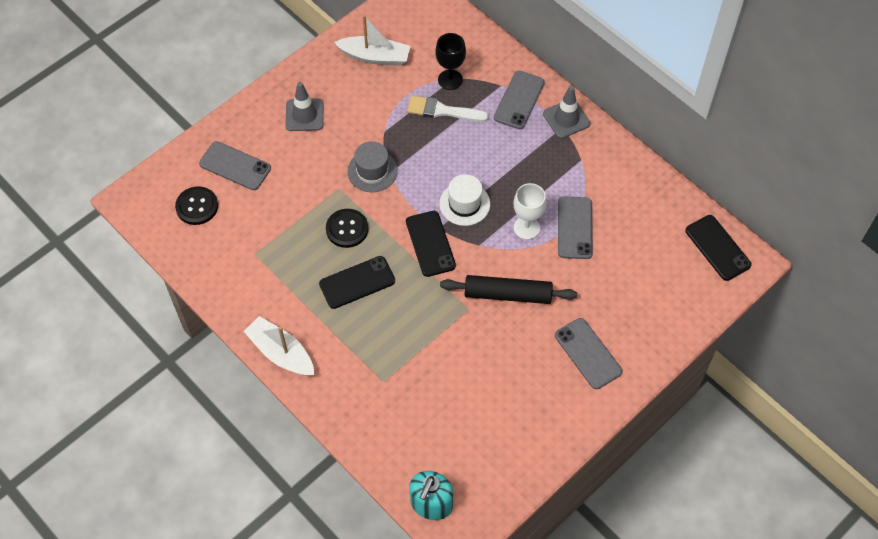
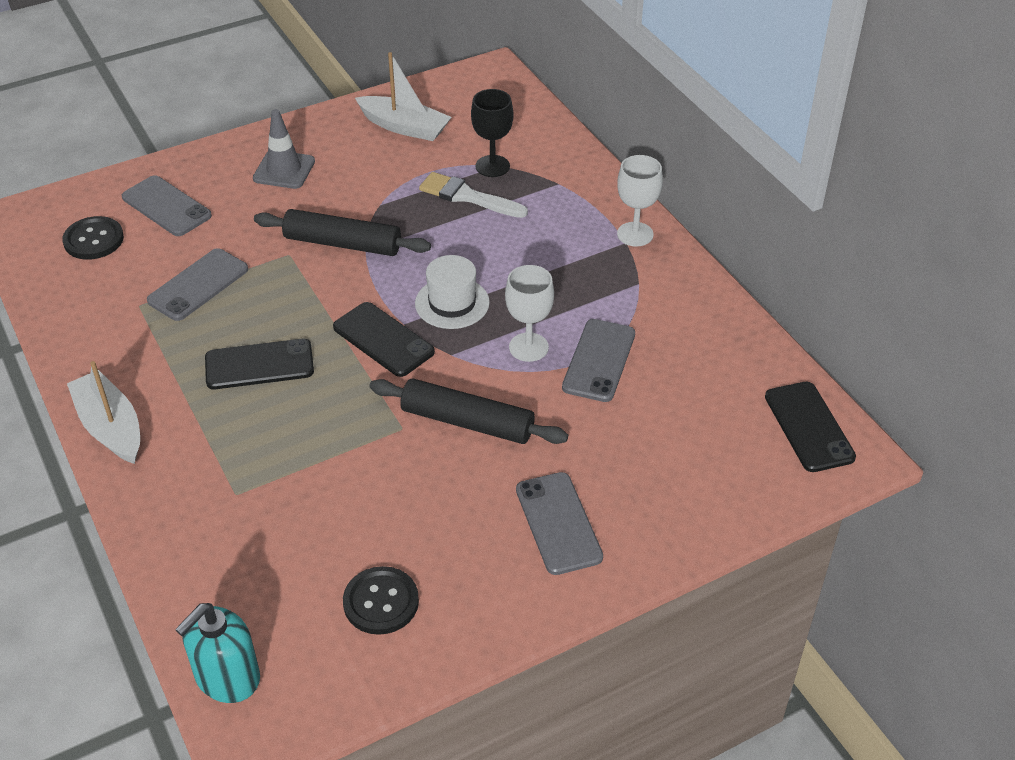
camera: 15 degrees right, 15 degrees down
(347, 229) = (276, 301): black button -> black button (381, 602)
(372, 171) = (342, 244): grey hat -> black rolling pin
(430, 243) = (383, 339): black phone -> black phone turned 45 degrees counterclockwise
(519, 100) = (577, 203): grey phone -> grey phone (198, 285)
(566, 119) = (635, 234): grey traffic cone -> white goblet

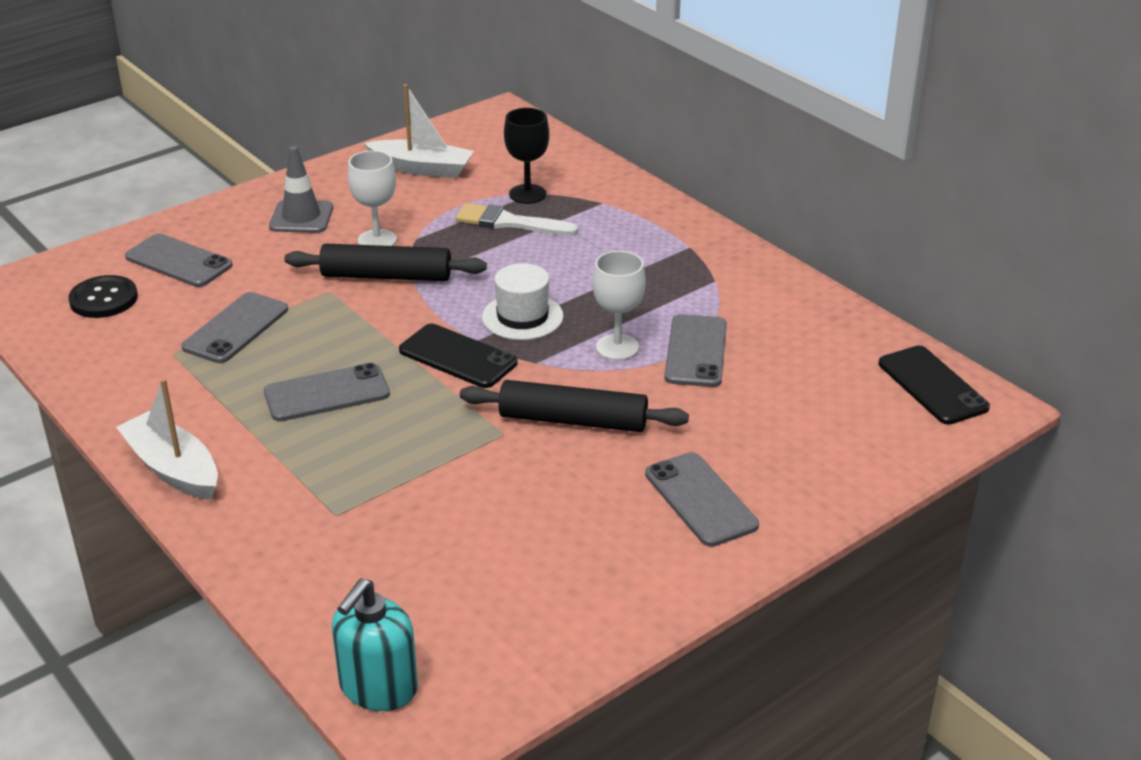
camera: 10 degrees left, 10 degrees down
(259, 365) = (327, 393): black phone -> grey phone
(381, 602) = (530, 594): black button -> none
(635, 234) = (697, 239): white goblet -> white goblet (377, 240)

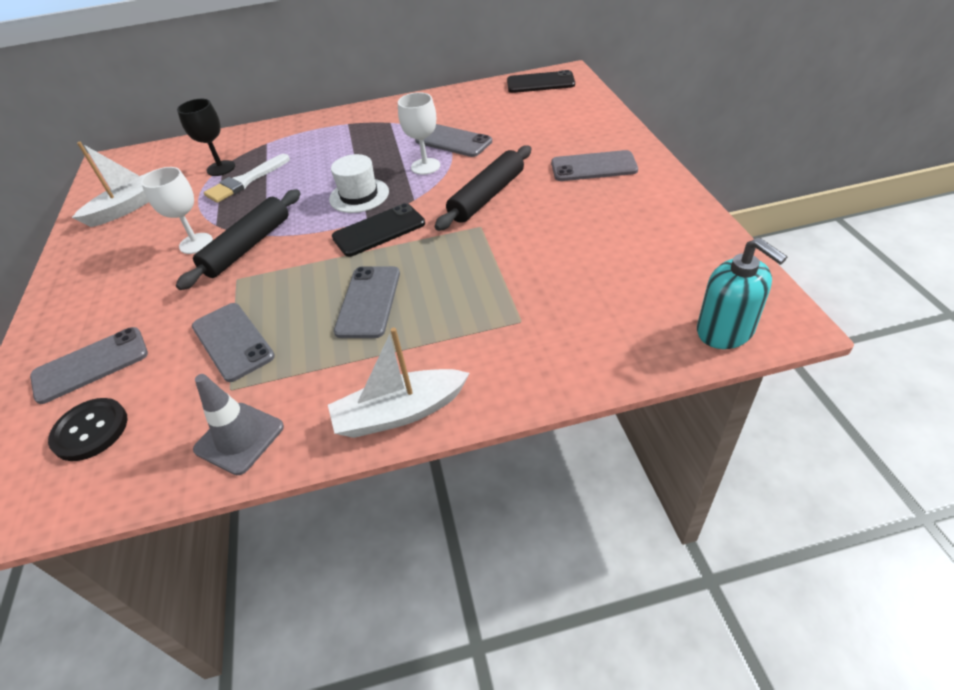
camera: 60 degrees left, 10 degrees up
(301, 217) = (116, 278): grey traffic cone -> grey traffic cone (239, 438)

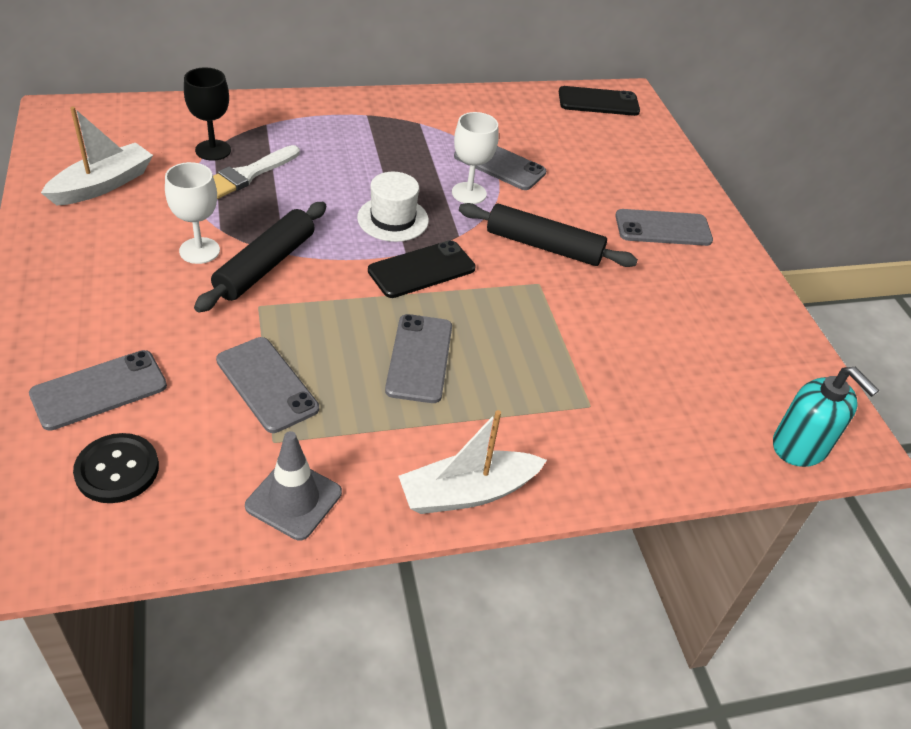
camera: 10 degrees left, 0 degrees up
(487, 196) = (544, 246): black rolling pin -> black rolling pin turned 75 degrees clockwise

